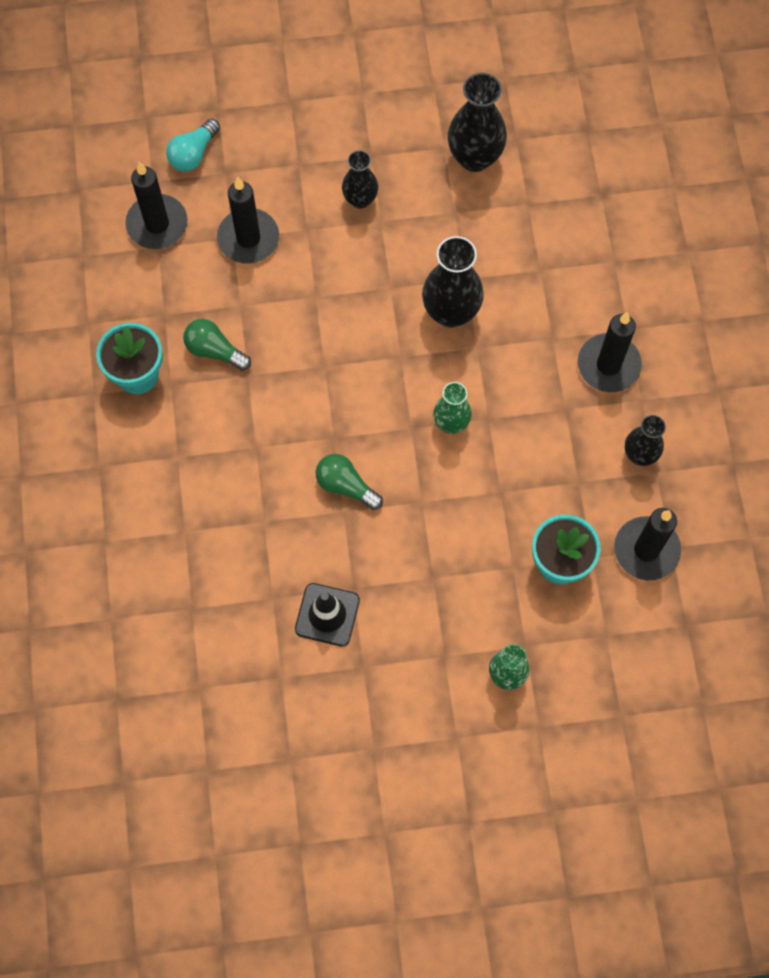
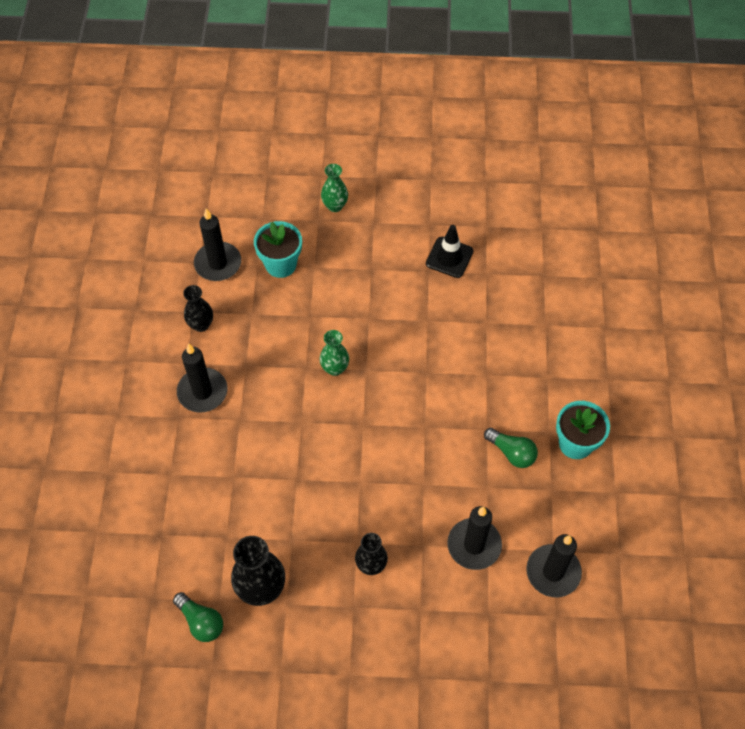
camera: 170 degrees left, 10 degrees down
(193, 154) = (515, 636): turquoise light bulb -> none
(345, 486) = (423, 337): green light bulb -> green light bulb (201, 622)
(451, 312) = (315, 453): black vase -> none

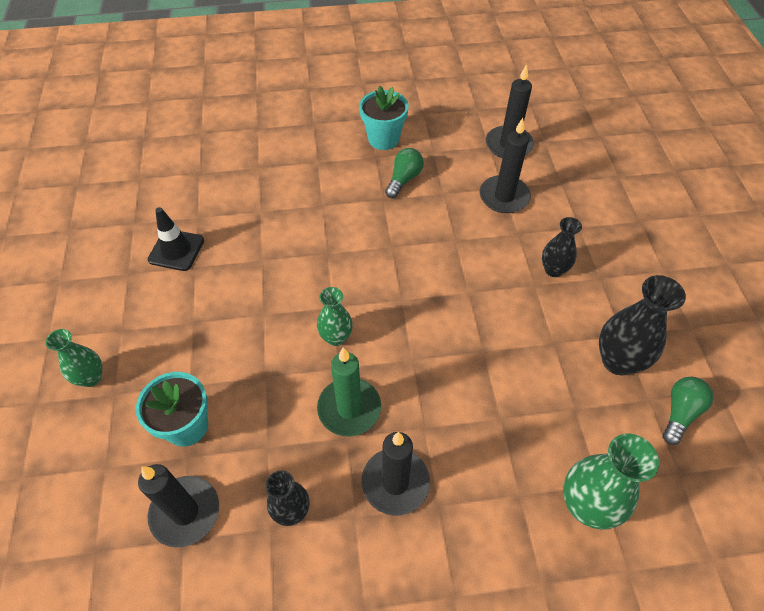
camera: 100 degrees left, 5 degrees down
(149, 518) = (586, 505): none -> green vase
(268, 370) = (349, 408): none -> green candle

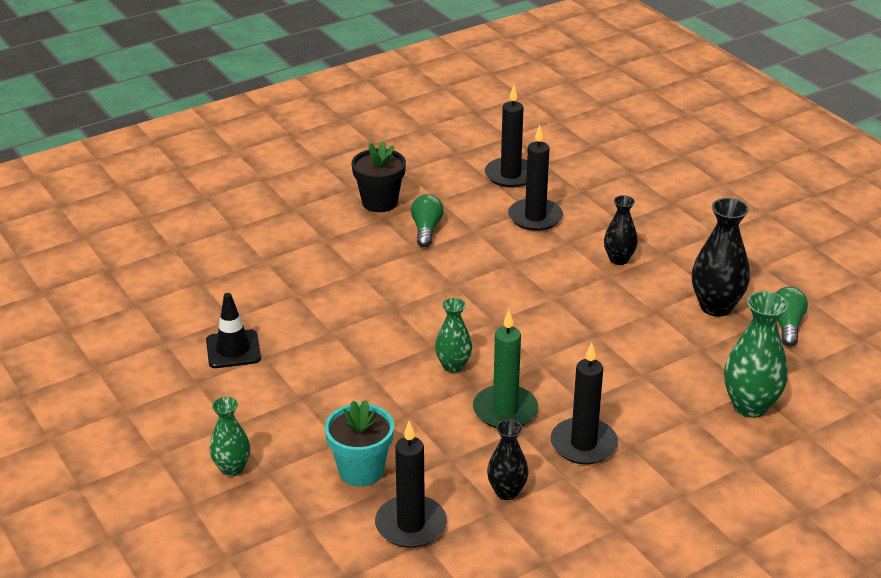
camera: 25 degrees left, 20 degrees down
(383, 139) = (379, 202): turquoise flower pot -> black flower pot

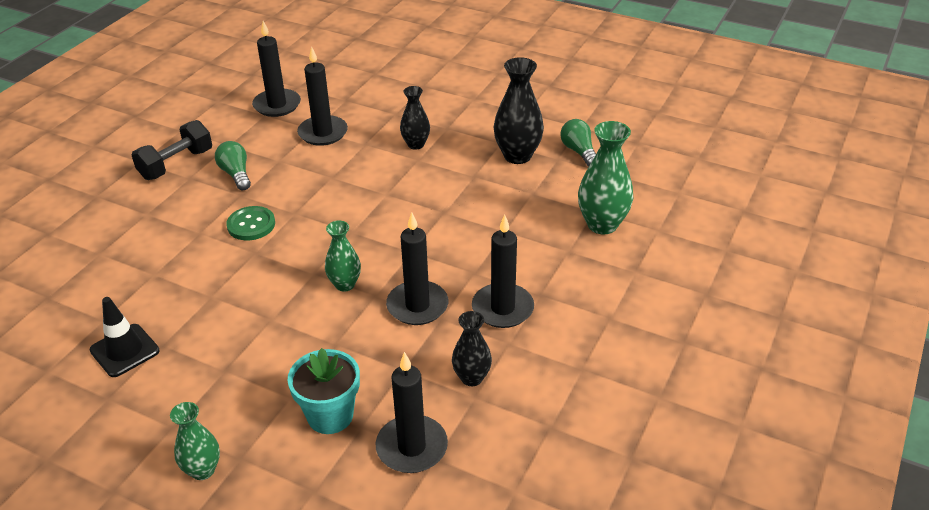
camera: 30 degrees left, 5 degrees up
(379, 202) = (176, 164): black flower pot -> black dumbbell
(408, 281) = (251, 225): none -> green button
(505, 410) = (417, 306): green candle -> black candle

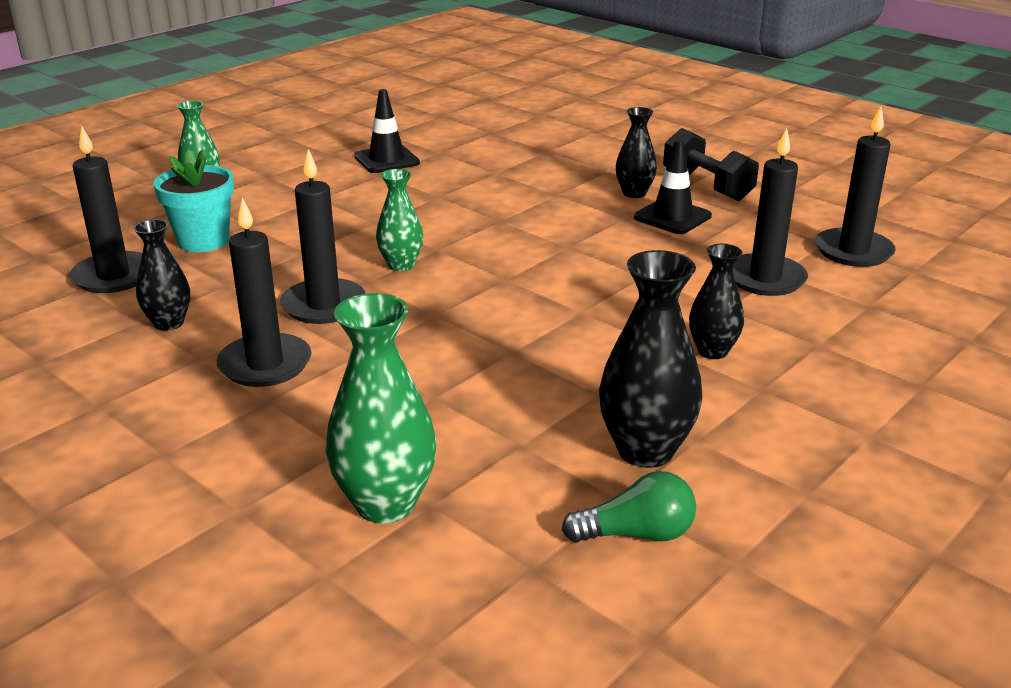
camera: 105 degrees right, 10 degrees down
(194, 195) = (634, 193): none -> black vase
(236, 174) = (672, 217): green light bulb -> black traffic cone
(251, 225) = (556, 220): green button -> none

